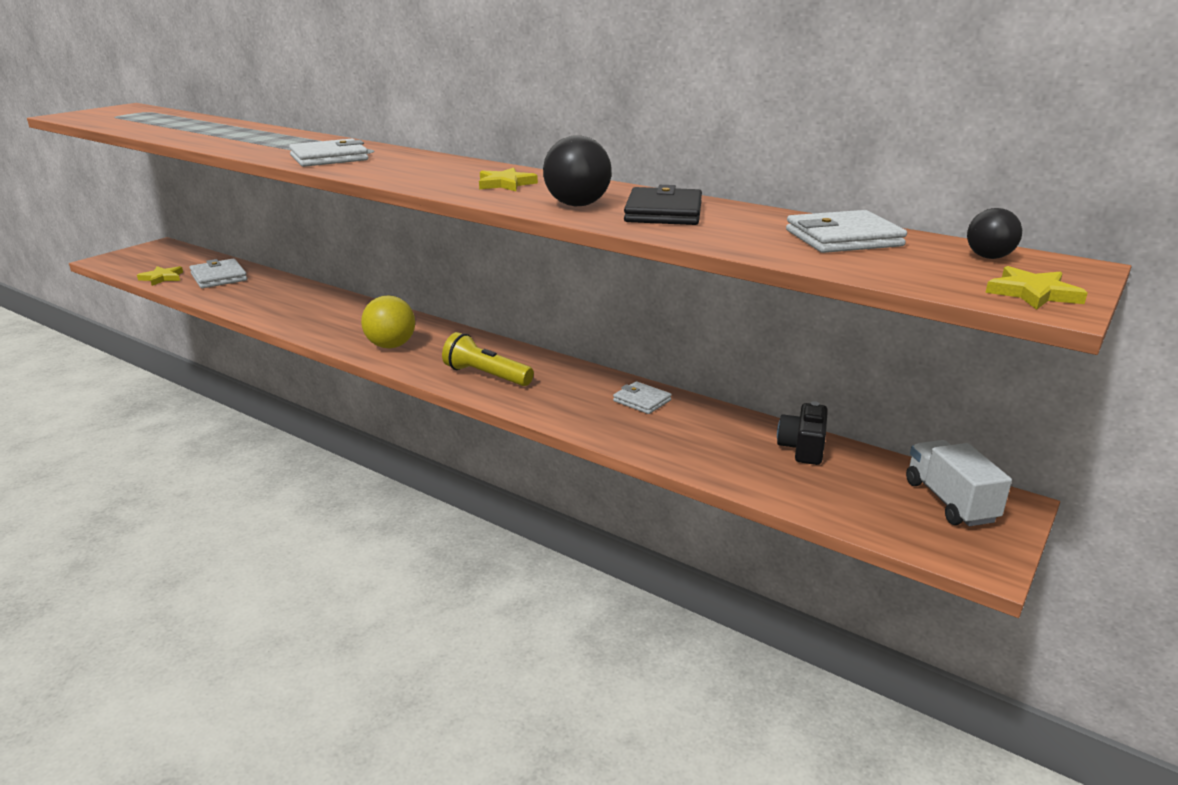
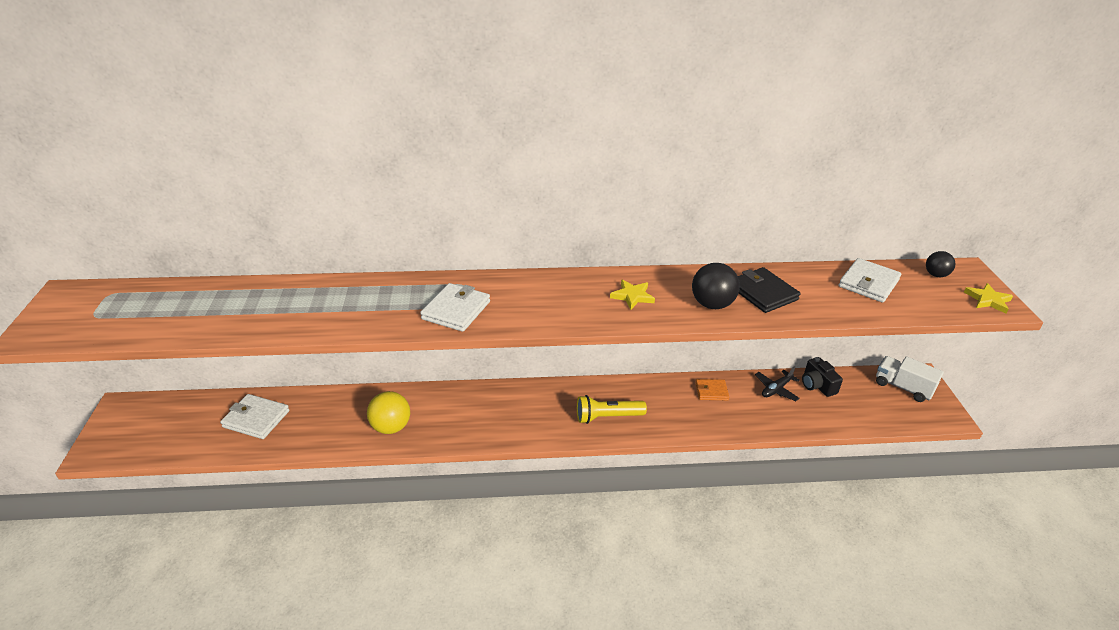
camera: 40 degrees left, 10 degrees up
(162, 278) = (201, 445): yellow star -> none
(391, 346) = (511, 422): yellow ball -> yellow ball (391, 427)
(642, 400) = (711, 391): white wallet -> orange wallet
(733, 429) = (776, 389): none -> black plane

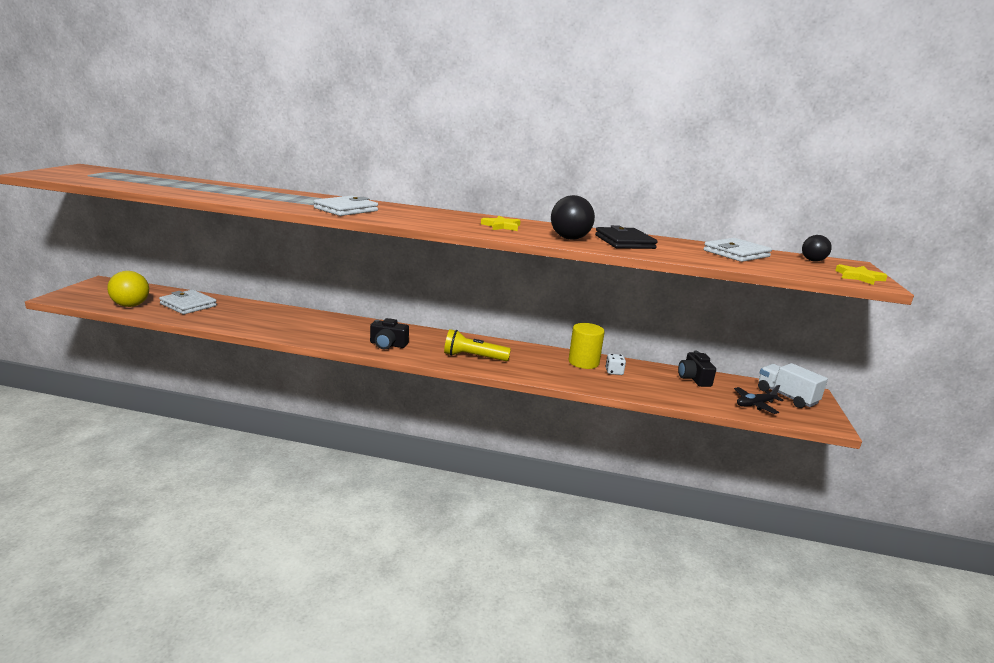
camera: 15 degrees right, 15 degrees down
(391, 427) = (285, 327): yellow ball -> yellow ball (131, 305)
(514, 423) = (388, 345): none -> black camera
(711, 391) = (583, 362): orange wallet -> yellow cylinder
(745, 398) = (614, 372): none -> white dice
(776, 389) = (649, 373): black plane -> black plane (755, 405)

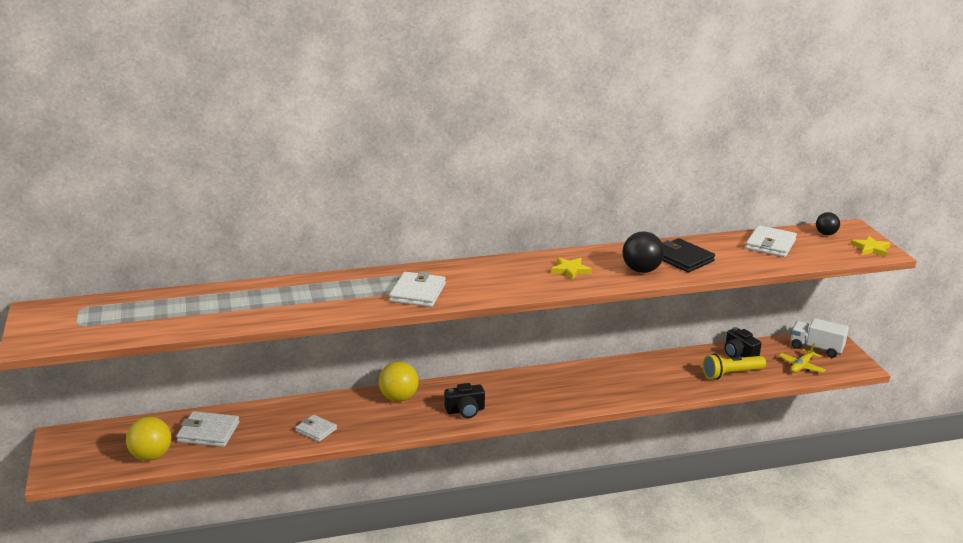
camera: 25 degrees left, 5 degrees up
(259, 324) = (316, 430): none -> white wallet
(349, 324) = (398, 398): none -> yellow ball
(473, 357) = (552, 397): yellow flashlight -> yellow flashlight (731, 374)
(583, 362) = (643, 368): yellow cylinder -> none
(614, 372) = (676, 370): white dice -> none
(755, 405) = (801, 366): black plane -> yellow plane

